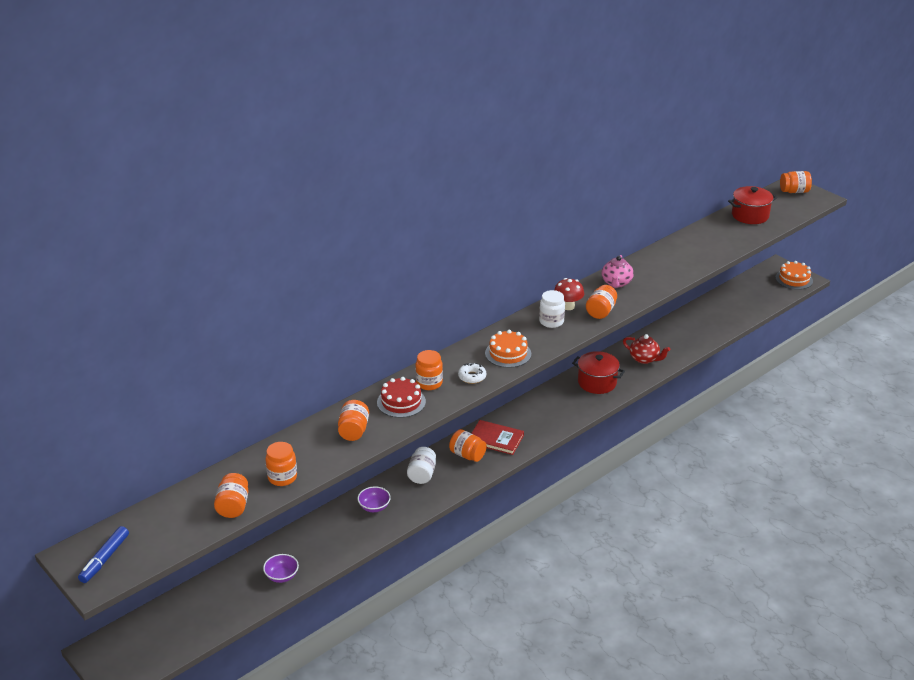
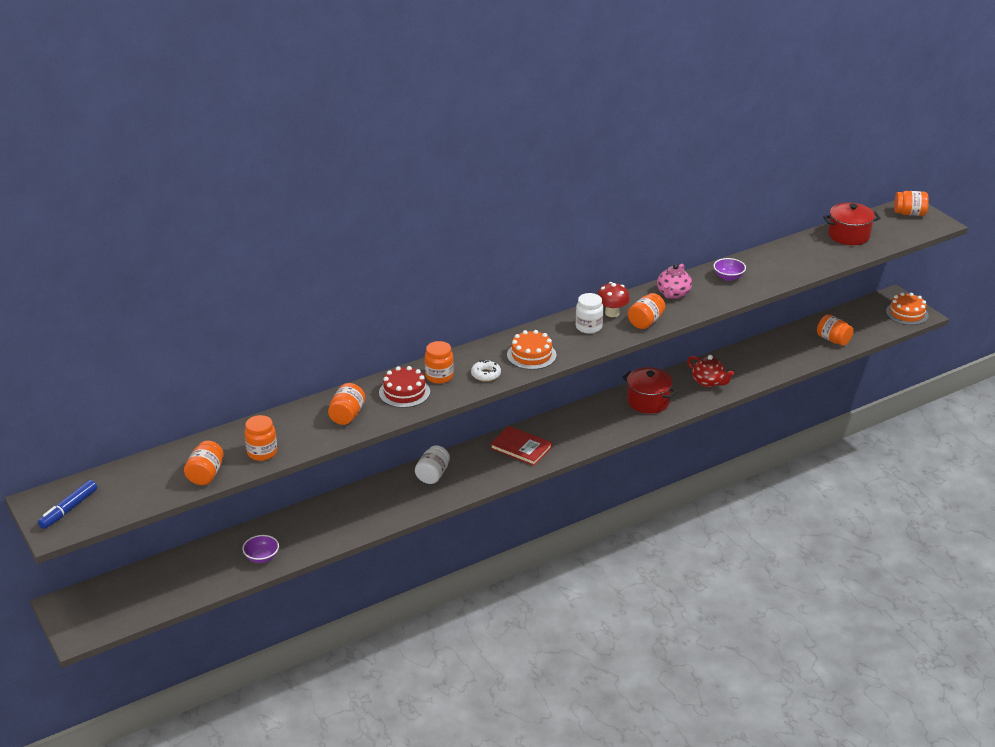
camera: 10 degrees right, 0 degrees up
(374, 507) = (374, 501): purple bowl -> purple bowl (728, 277)
(467, 455) = (486, 460): orange jar -> orange jar (833, 340)

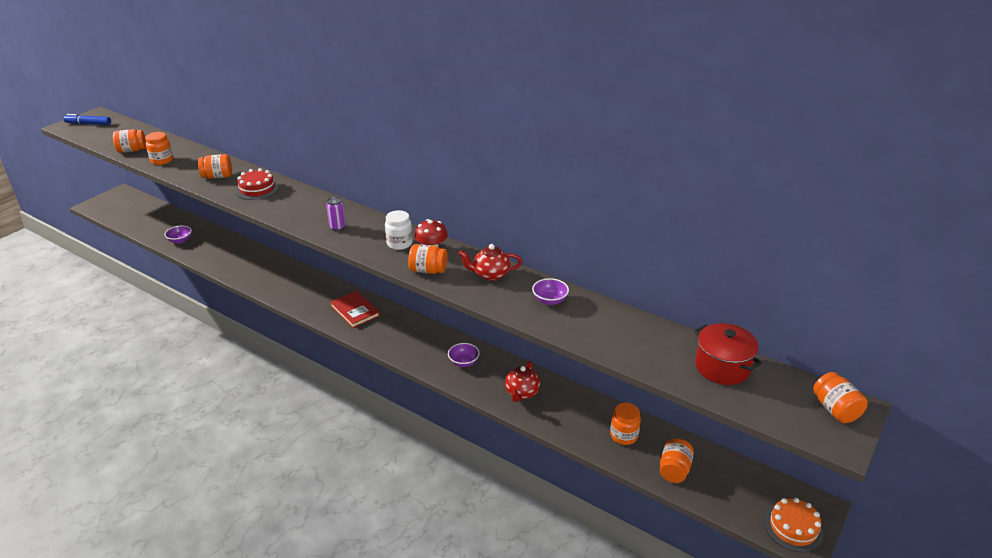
camera: 65 degrees right, 0 degrees up
(432, 475) = (299, 280): white jar -> none
(439, 376) = (285, 197): orange jar -> orange jar (623, 436)
(486, 374) = (297, 215): white donut -> none
(521, 448) = (355, 311): red book -> red book turned 45 degrees counterclockwise
(531, 355) = (337, 227): orange cake -> purple can
(648, 401) = (463, 362): red pot -> purple bowl
(673, 294) = (490, 274): pink teapot -> red teapot

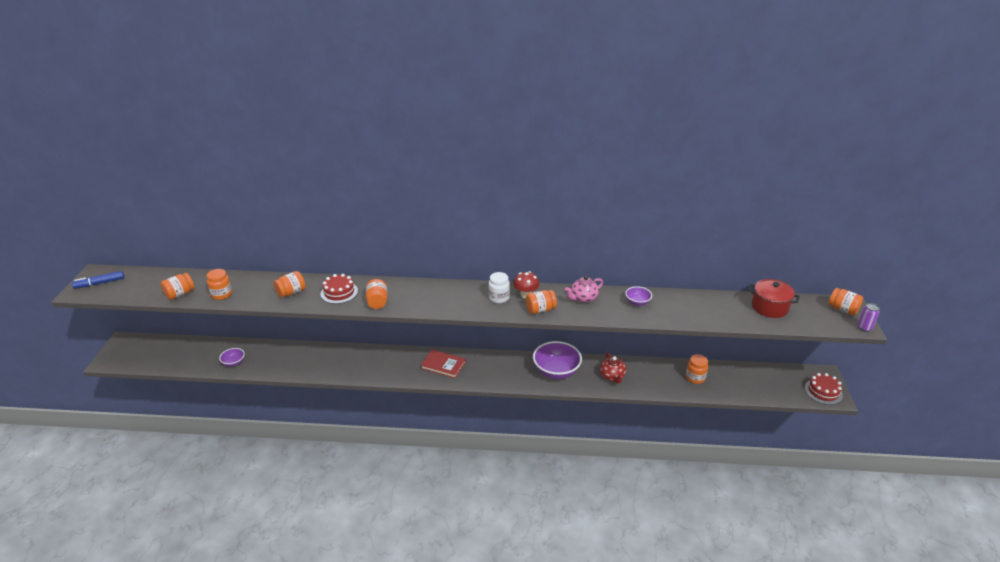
camera: 30 degrees left, 0 degrees up
(337, 227) = (440, 301): purple can -> purple can (864, 328)
(463, 362) = (556, 371): purple bowl -> purple bowl, size x1.98
(490, 274) = (583, 298): red teapot -> pink teapot
(674, 470) = (739, 386): orange jar -> orange jar (377, 302)
(793, 528) = (823, 391): orange cake -> red cake

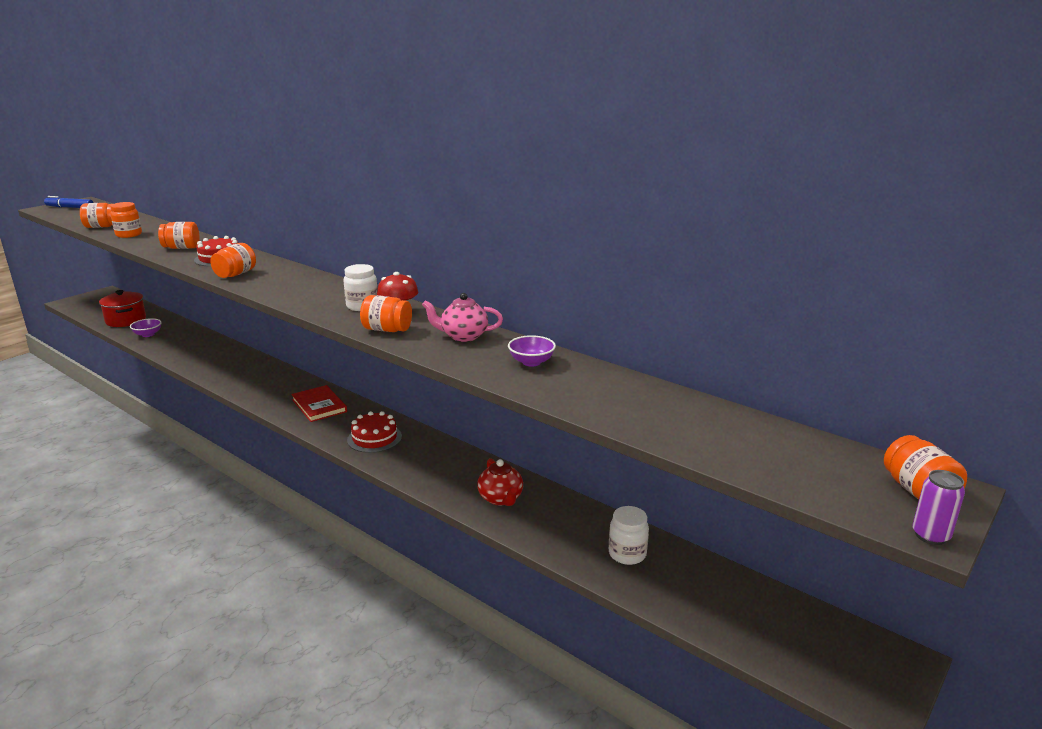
camera: 35 degrees right, 10 degrees down
(556, 371) = (435, 462): purple bowl -> none
(612, 376) = (501, 498): red teapot -> red teapot turned 45 degrees counterclockwise
(695, 378) = (627, 554): orange jar -> white jar
(769, 307) = (753, 437): red pot -> red pot (126, 320)
(823, 391) = (862, 686): red cake -> red cake (374, 438)

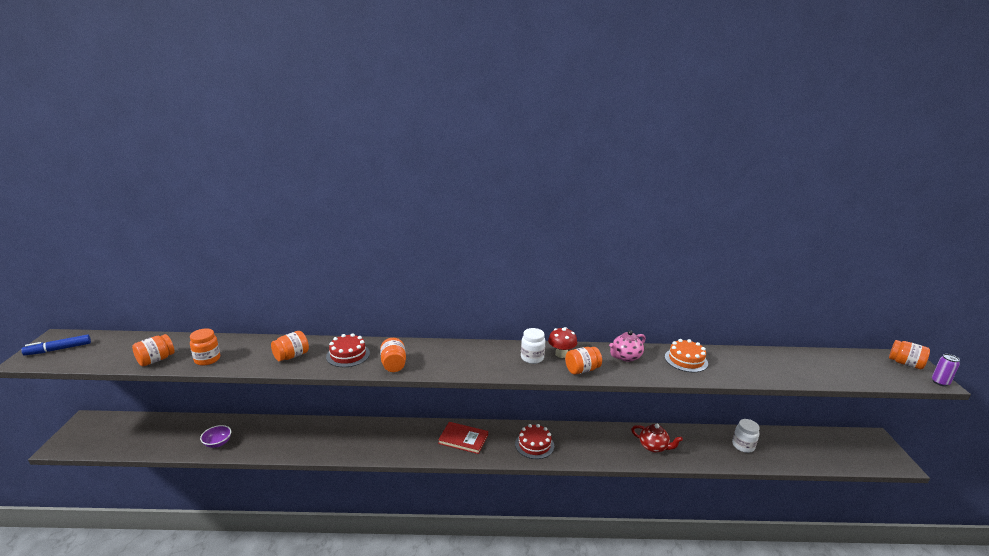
camera: 40 degrees left, 0 degrees up
(126, 320) = (168, 439): red pot -> none
(531, 362) = (686, 360): purple bowl -> orange cake

